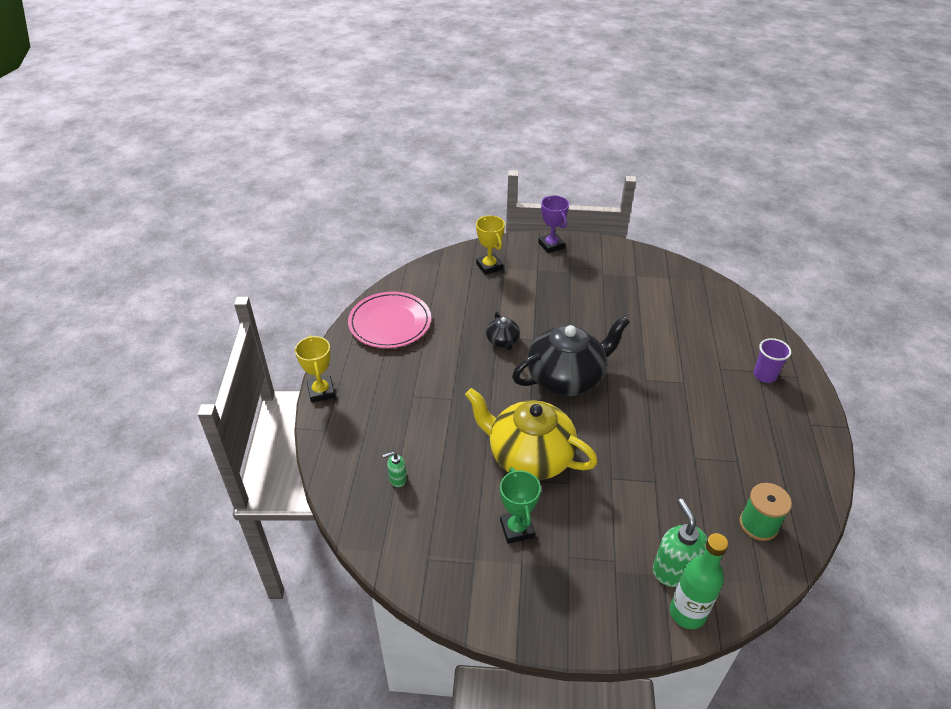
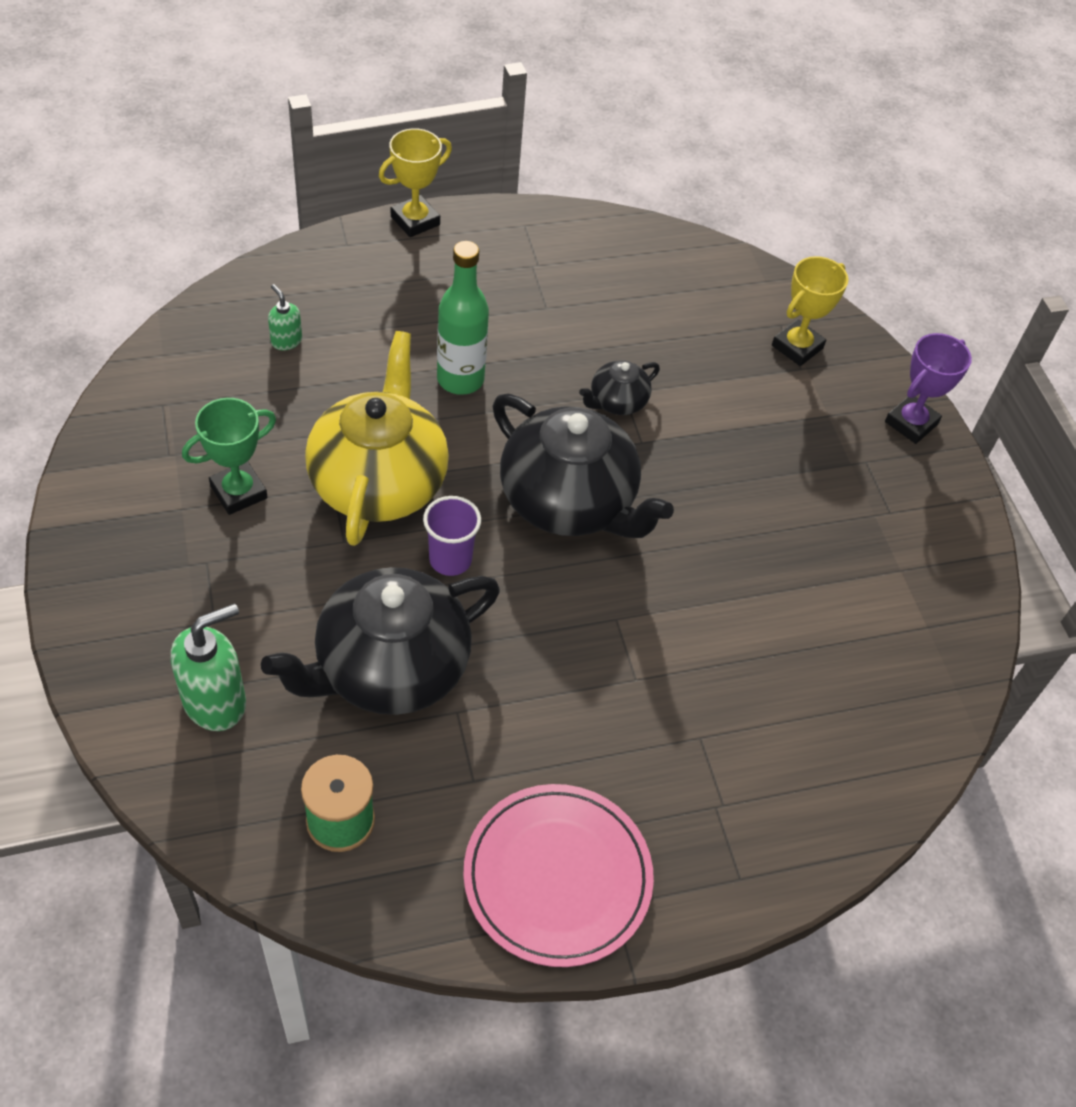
camera: 65 degrees right, 10 degrees up
(390, 323) = (591, 256): pink plate -> pink plate (557, 877)
(663, 481) = (389, 668): none -> black teapot
(687, 613) = (143, 726): green bottle -> green bottle (460, 379)
(764, 375) = (716, 817): purple cup -> purple cup (450, 559)

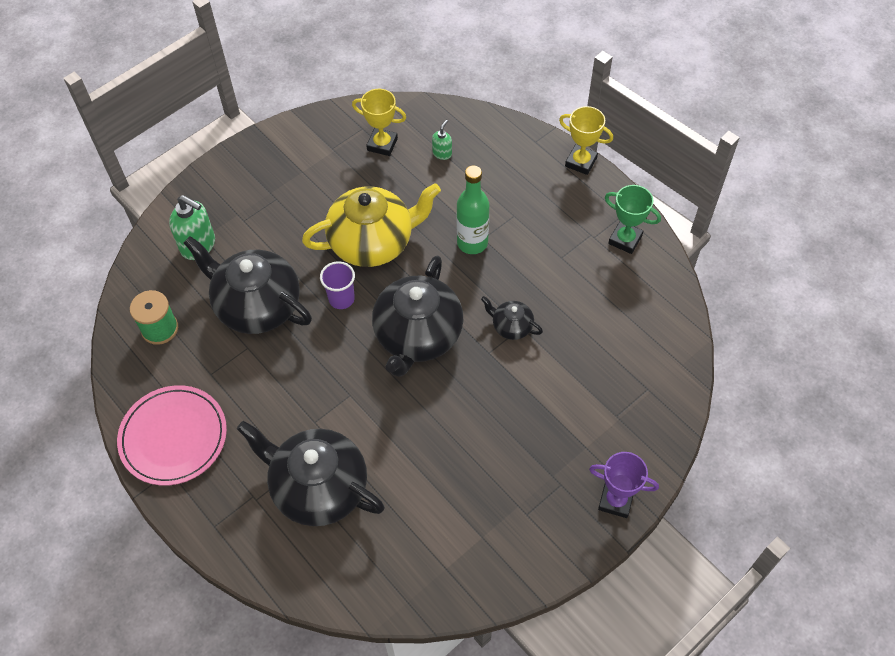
camera: 70 degrees right, 5 degrees up
(238, 492) = (327, 188): green trophy -> green trophy (625, 239)
(743, 718) = (318, 488): none -> black teapot
(797, 347) = (634, 406): yellow trophy -> yellow trophy (382, 144)

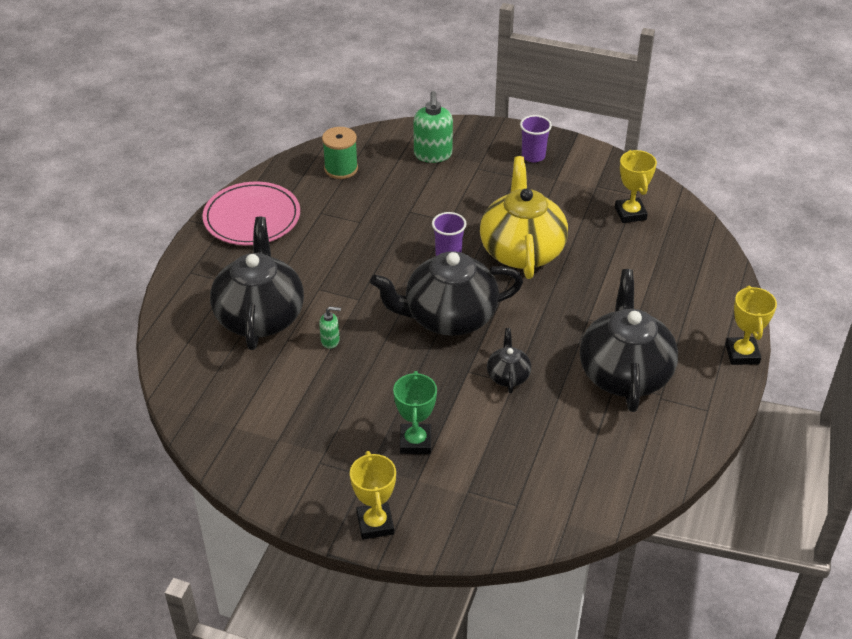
camera: 60 degrees right, 15 degrees down
(257, 306) = (402, 210): black teapot -> black teapot (624, 373)
(259, 172) = (533, 156): none -> purple cup
(373, 242) = (521, 250): yellow teapot -> yellow teapot turned 135 degrees counterclockwise
(442, 153) = (657, 254): green soap dispenser -> green soap dispenser (330, 341)
(472, 243) = (577, 313): green bottle -> none
(615, 500) = (375, 524): purple trophy -> yellow trophy
(625, 239) = (679, 423): green trophy -> green trophy (415, 442)

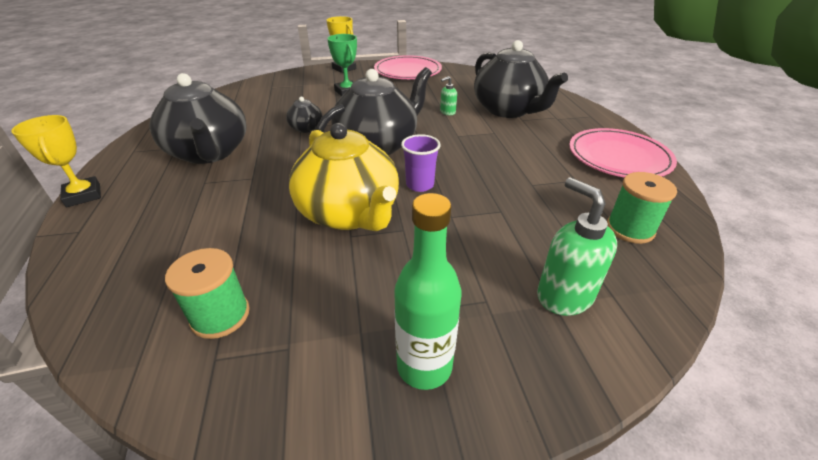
camera: 150 degrees right, 5 degrees down
(285, 467) = (407, 71): none -> pink plate
(533, 156) = (424, 366): purple cup -> green bottle
(630, 213) = (220, 315): yellow trophy -> green spool

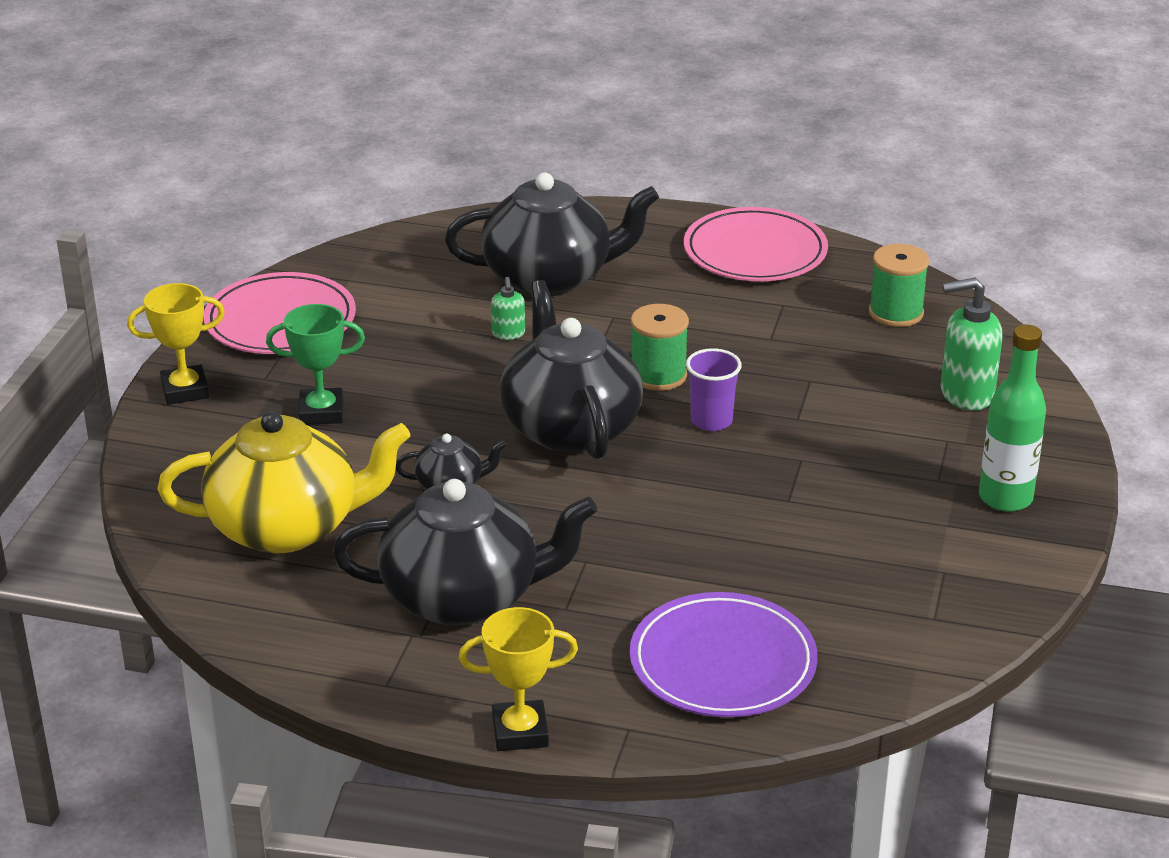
camera: 65 degrees left, 5 degrees down
(148, 252) = (723, 662): none -> purple plate
(220, 315) = (874, 610): green spool -> green spool (658, 375)
(349, 213) = (740, 491): yellow teapot -> yellow teapot (287, 527)

